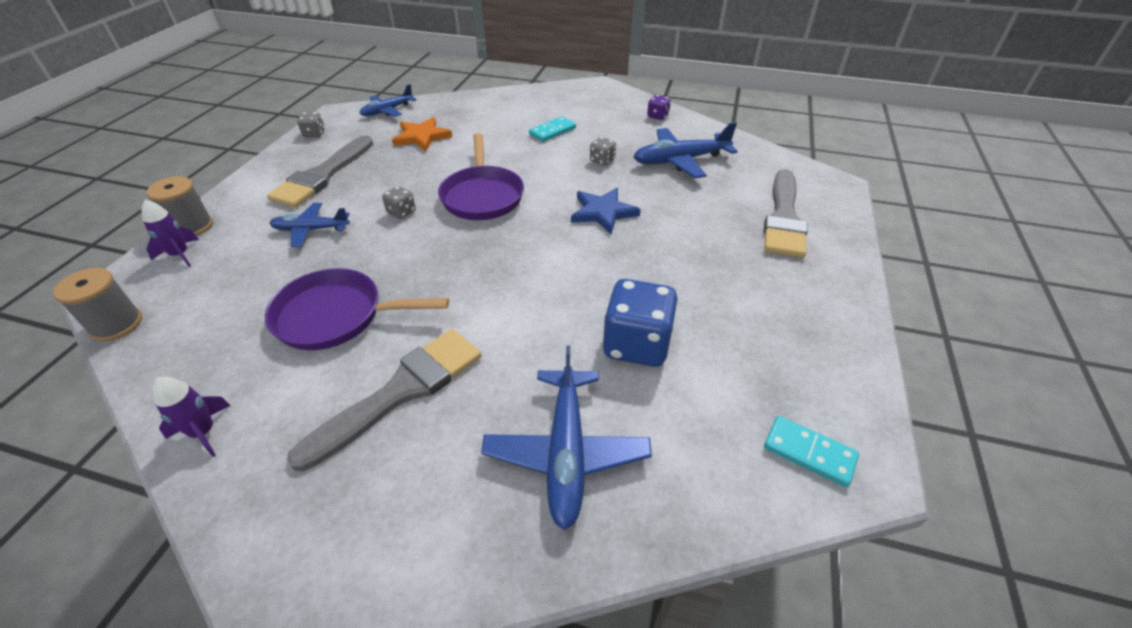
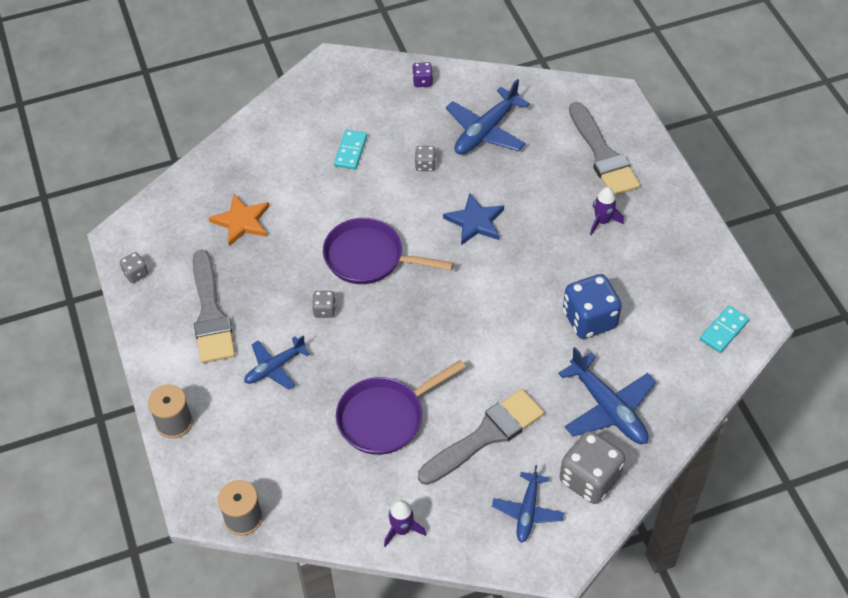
camera: 35 degrees left, 10 degrees up
(180, 255) = (203, 448): purple rocket -> purple rocket (602, 221)
(387, 111) = (167, 206): blue plane -> blue plane (527, 511)
(400, 392) = (485, 436): grey brush -> grey brush turned 45 degrees clockwise
(454, 526) = (589, 479): none -> grey dice
(482, 196) = (369, 257): purple pan -> purple pan turned 150 degrees clockwise
(809, 452) = (724, 330): turquoise domino -> turquoise domino turned 45 degrees counterclockwise

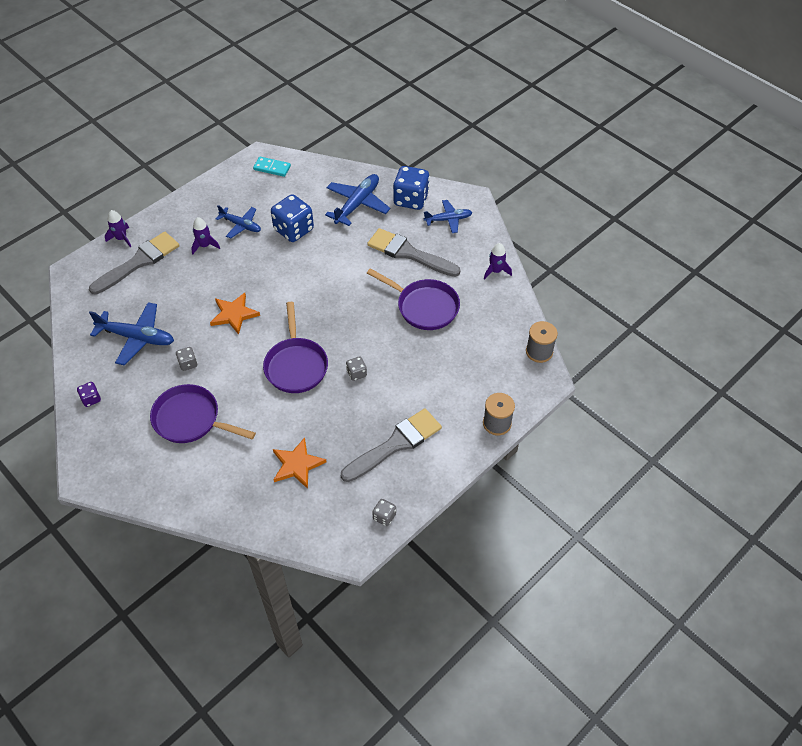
camera: 115 degrees left, 0 degrees up
(275, 367) = (420, 383): blue plane -> blue plane (241, 225)
(350, 151) = (190, 419): turquoise domino -> purple pan
(475, 221) = (234, 314): blue star -> orange star
(589, 479) = (411, 199): grey dice -> blue dice
(650, 147) = (121, 238): none -> purple rocket

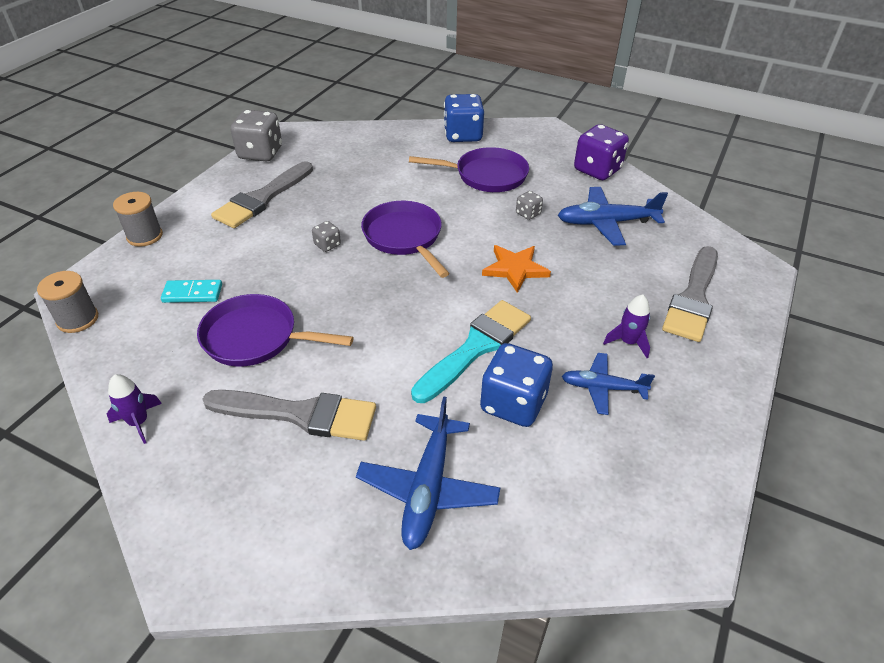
camera: 160 degrees right, 10 degrees down
(91, 399) = (597, 170): purple dice -> purple dice, size x2.09
(121, 238) = (751, 322): purple rocket -> none
(272, 168) = (641, 525): turquoise domino -> turquoise domino (192, 293)
(295, 265) = (475, 348): none -> turquoise brush
(297, 465) = (359, 167): orange star -> none
(384, 516) = (260, 153): grey dice -> grey dice, size x2.09
(411, 199) = (324, 532): blue dice -> blue dice (463, 135)
(448, 219) = (236, 505): blue plane -> none

